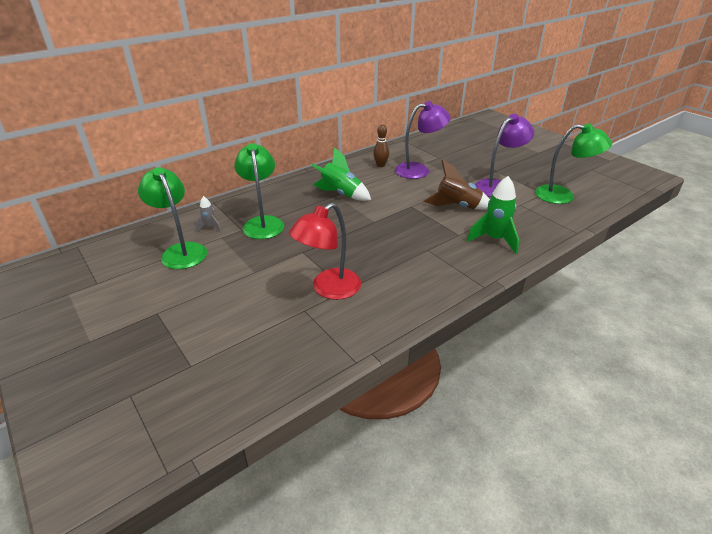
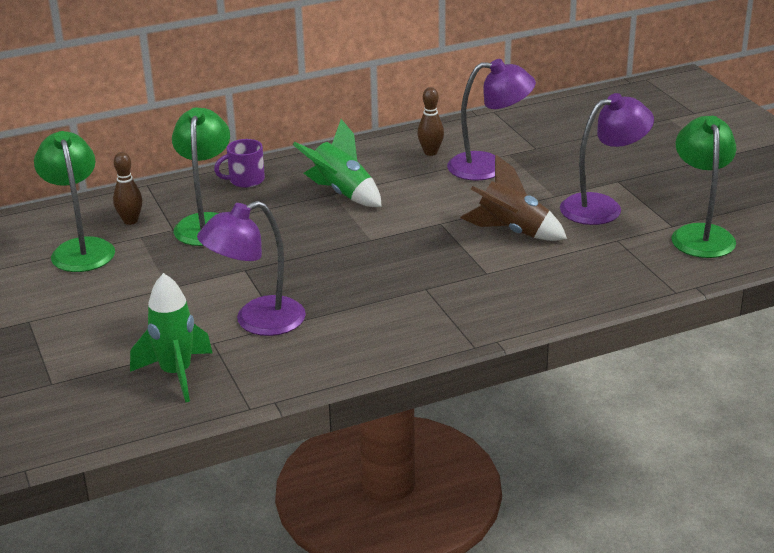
camera: 15 degrees right, 5 degrees down
(210, 227) = (130, 221): grey rocket -> brown bowling pin
(276, 193) = (245, 180): none -> purple mug
(328, 289) = (257, 322): red lamp -> purple lamp
(494, 240) = (536, 287): green rocket -> green rocket (176, 374)
(563, 196) = (700, 234): green lamp -> green lamp turned 120 degrees counterclockwise

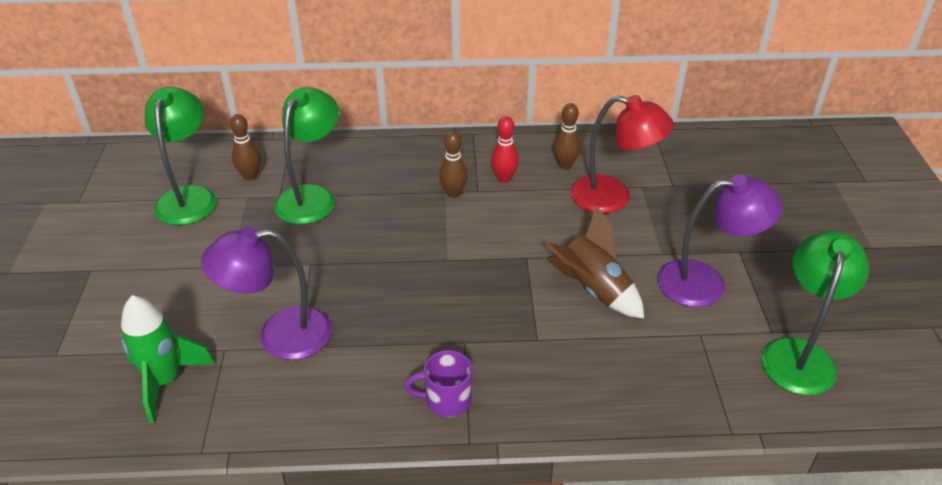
camera: 20 degrees right, 10 degrees up
(245, 180) = (376, 155): purple mug -> purple mug (446, 399)
(342, 193) = (453, 193): green rocket -> brown bowling pin
(381, 173) = (504, 178): none -> red bowling pin
(489, 167) = (613, 197): purple lamp -> red lamp

